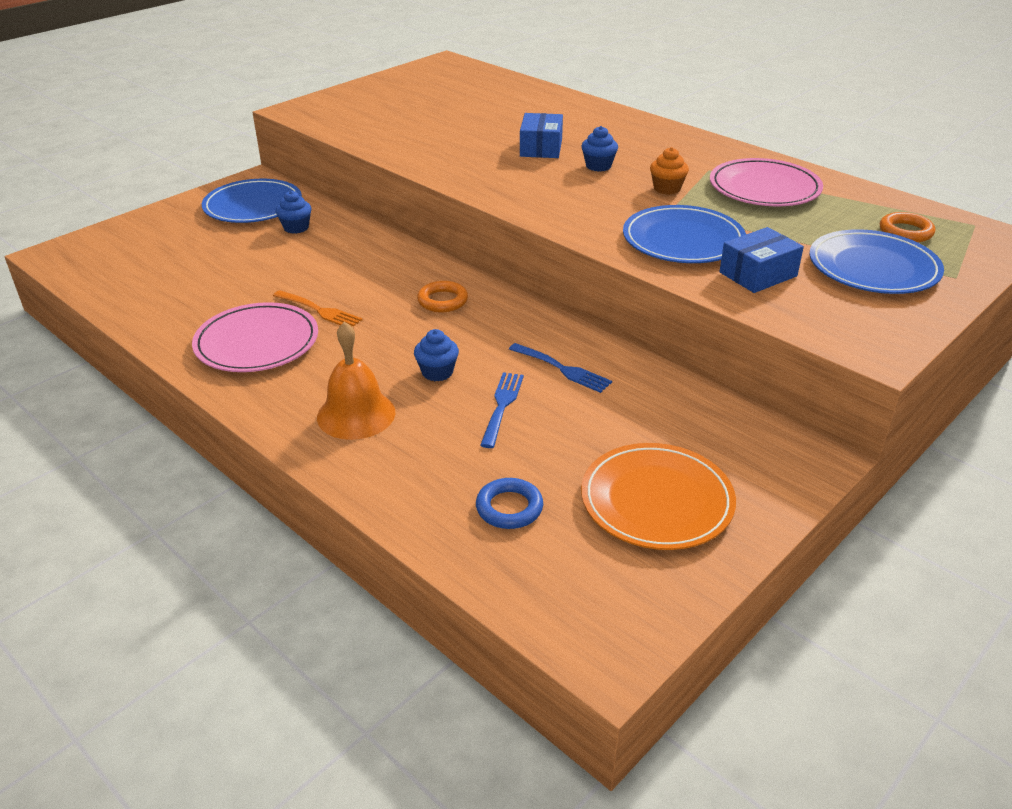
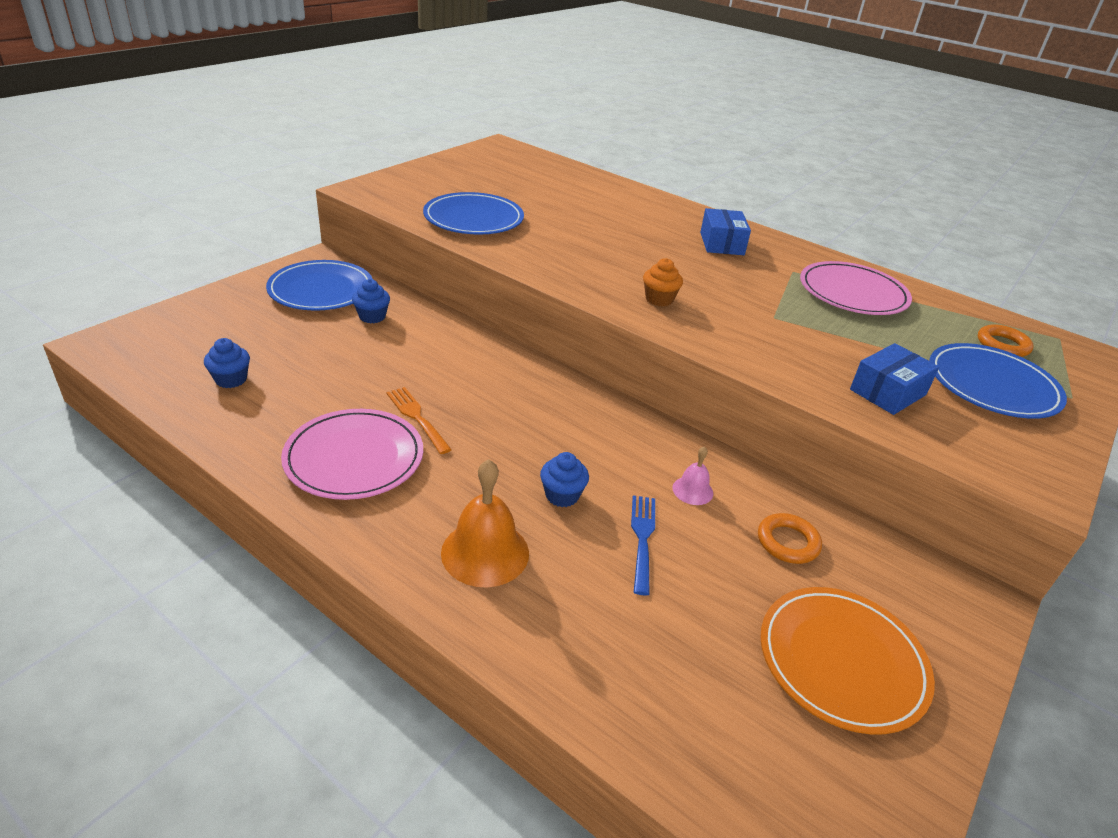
camera: 10 degrees left, 0 degrees up
(319, 310) = (417, 417): orange fork -> orange fork turned 150 degrees counterclockwise
(442, 301) = (546, 406): orange ring -> orange ring (787, 542)
(509, 508) = (687, 678): blue ring -> none
(541, 148) = (623, 242): blue box -> blue box (722, 243)
(562, 369) = (692, 490): blue fork -> pink bell
(598, 166) = (686, 264): blue cupcake -> blue cupcake (231, 379)
(667, 189) = (761, 291): orange cupcake -> orange cupcake (659, 299)
(683, 240) = (799, 350): blue plate -> blue plate (473, 218)

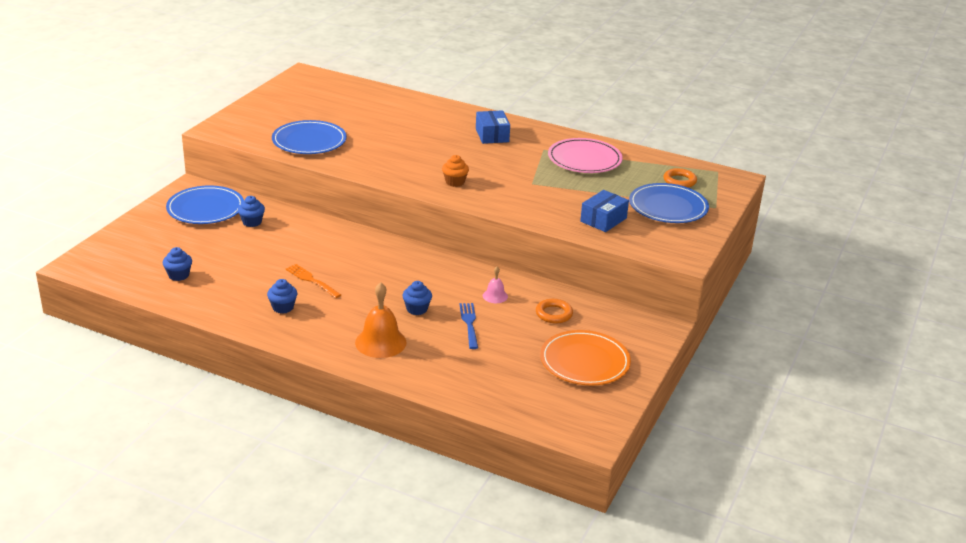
camera: 10 degrees left, 5 degrees down
(354, 458) = (283, 307): pink plate -> blue cupcake

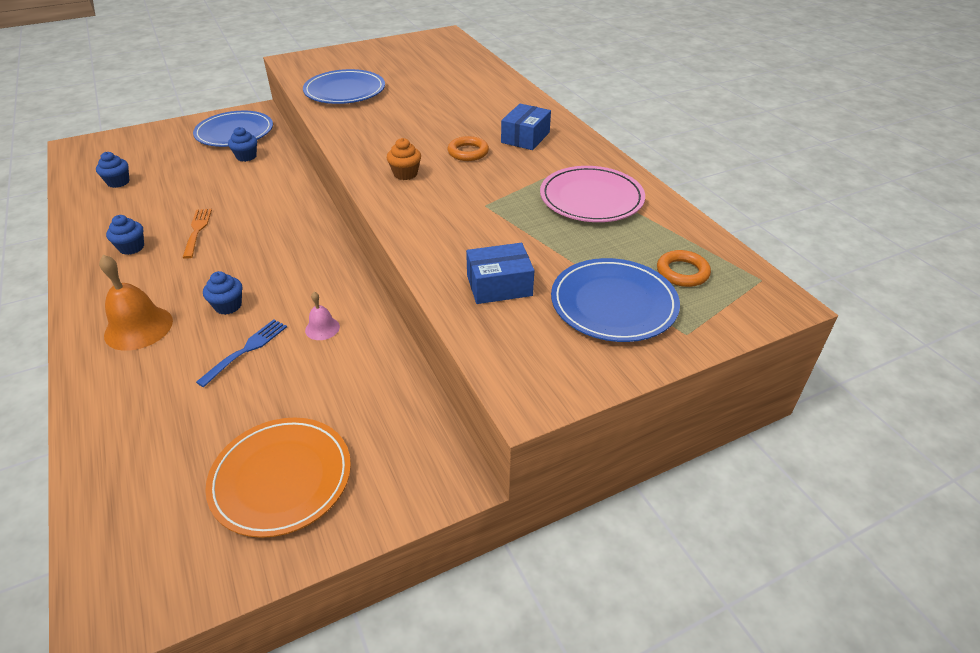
camera: 40 degrees right, 10 degrees up
(554, 314) = (347, 385): orange ring -> orange ring (468, 152)

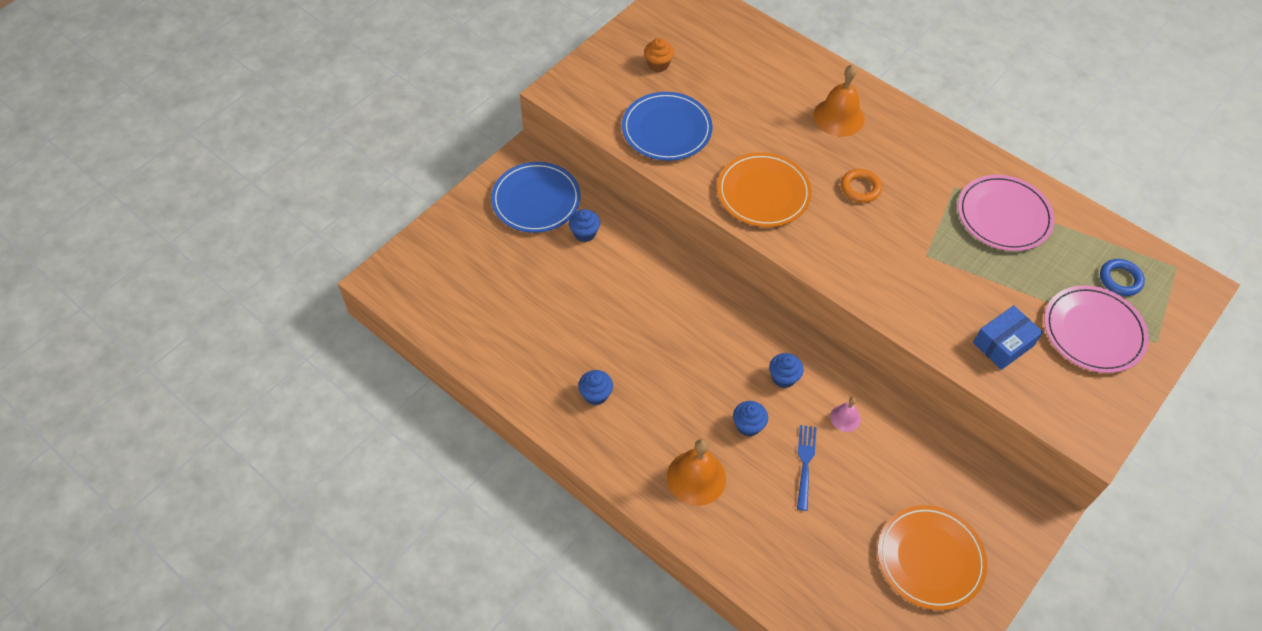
camera: 25 degrees left, 15 degrees up
(118, 182) = (489, 316): blue cupcake -> blue cupcake (783, 377)
(197, 231) = (636, 351): orange fork -> none
(379, 137) = (763, 193): none -> orange plate
(405, 174) = (830, 238): orange cupcake -> orange cupcake (658, 64)
(495, 112) = (839, 117): none -> orange bell
(525, 137) = (894, 149): blue box -> none
(613, 304) = (1093, 331): blue plate -> pink plate
(682, 272) = (1120, 279): orange ring -> blue ring

